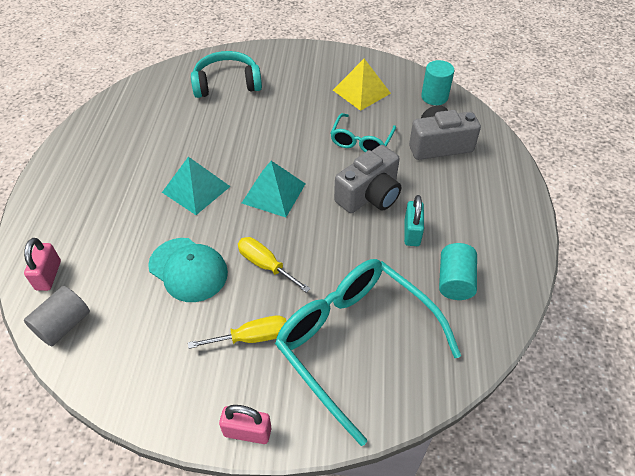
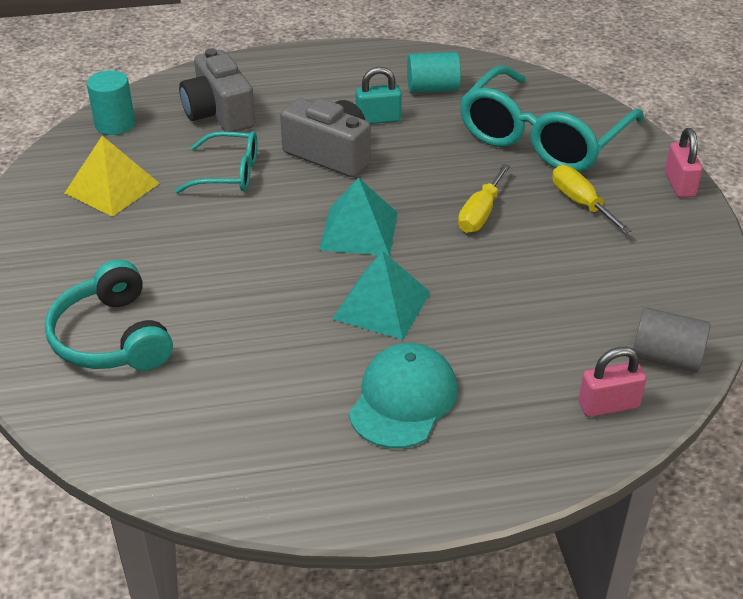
camera: 105 degrees left, 10 degrees down
(188, 269) = (522, 274): turquoise cap -> turquoise cap (403, 400)

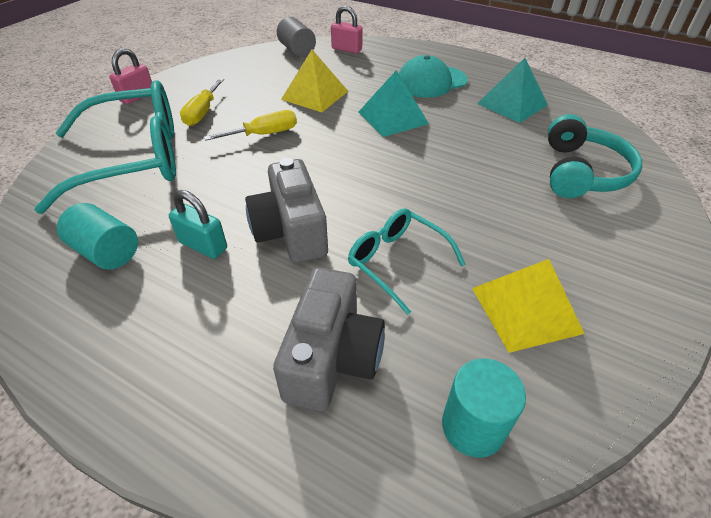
camera: 140 degrees left, 5 degrees up
(359, 231) = (352, 160): turquoise pyramid -> turquoise pyramid (512, 104)
(512, 289) = (315, 95): none -> yellow pyramid

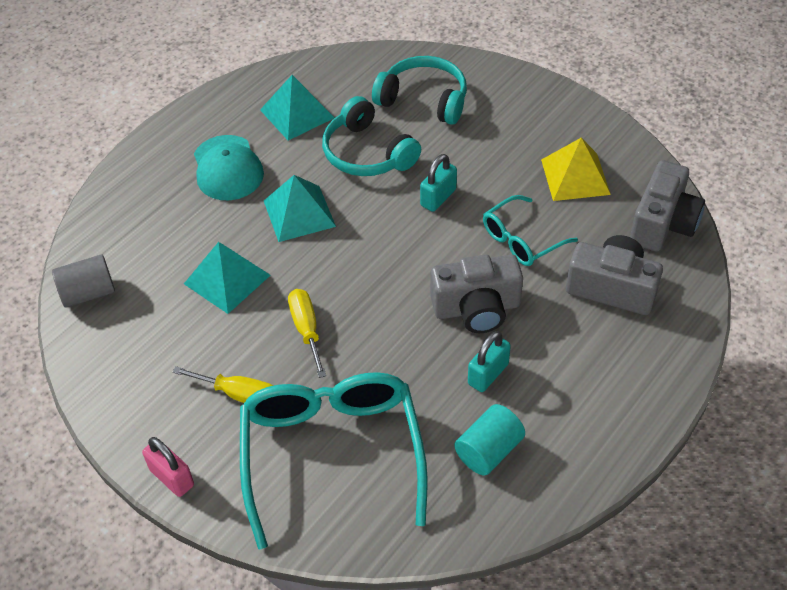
camera: 80 degrees left, 5 degrees up
(315, 95) = (227, 279): yellow pyramid -> turquoise pyramid
(346, 49) = (106, 238): pink padlock -> none
(441, 193) = (438, 197): none -> turquoise padlock
(473, 426) = (663, 223): turquoise cylinder -> grey camera
(482, 144) = (367, 153): none -> turquoise headphones

